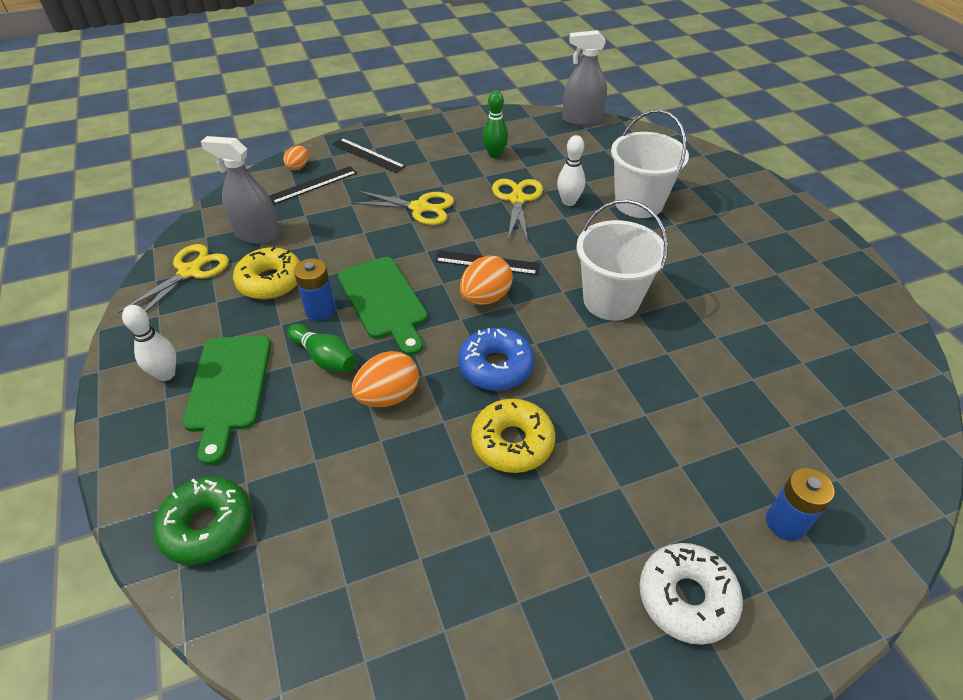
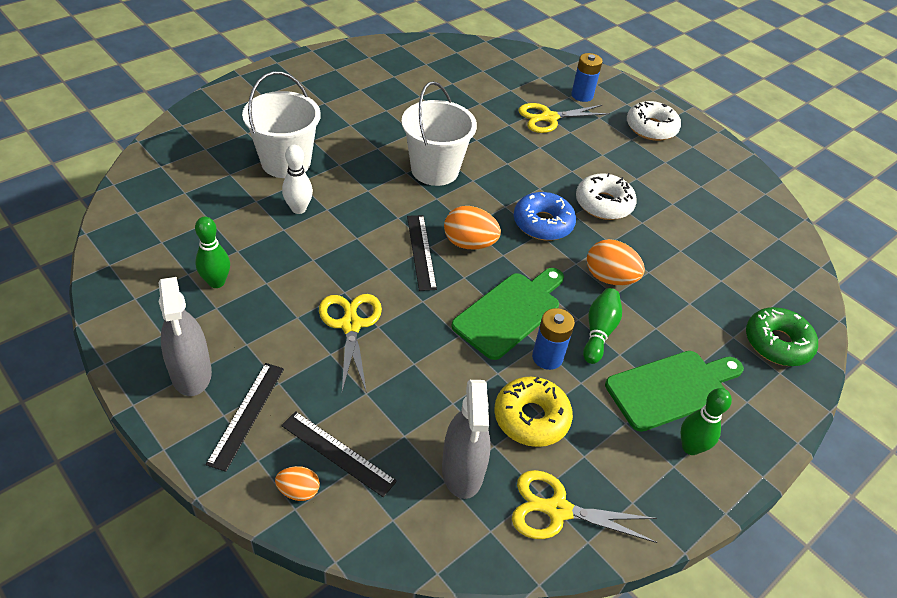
camera: 115 degrees left, 0 degrees up
(166, 374) = (690, 447): white bowling pin -> green bowling pin
(512, 442) = (603, 204): yellow donut -> white donut
(517, 199) = (307, 247): yellow scissors -> yellow scissors (549, 118)
(582, 120) = (114, 217): grey spray bottle -> grey spray bottle (191, 373)

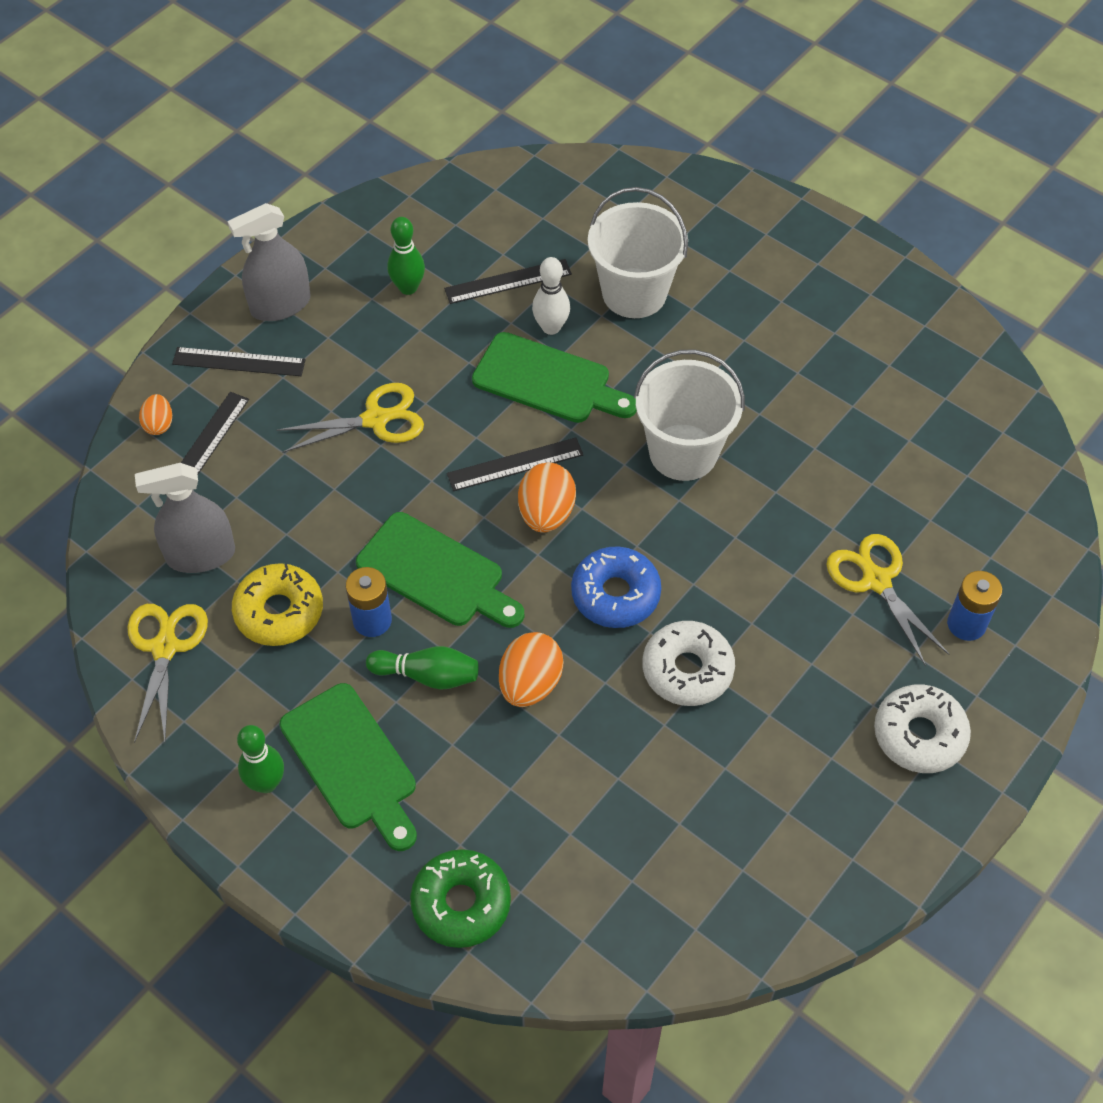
camera: 85 degrees right, 10 degrees up
(241, 223) = (508, 281): none -> black ruler
(349, 220) = (548, 380): none -> green cutting board

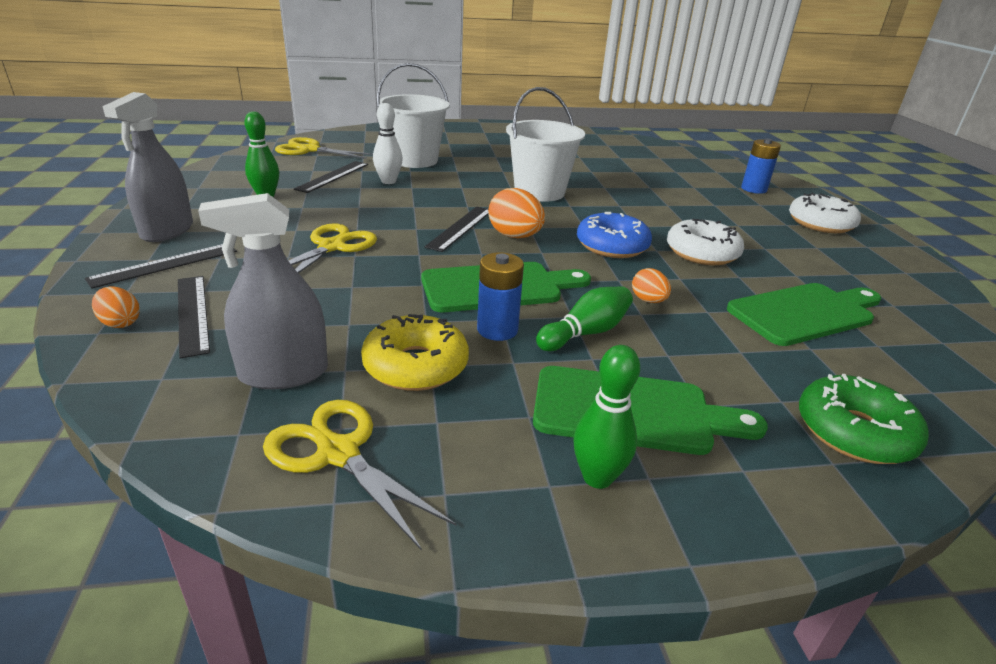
camera: 50 degrees left, 25 degrees down
(201, 555) = (283, 373): grey spray bottle -> grey spray bottle turned 45 degrees clockwise
(530, 684) = (648, 300): orange egg -> orange egg, size x0.58
(548, 380) = (421, 196): green cutting board -> green cutting board (805, 313)
(876, 581) = (699, 193): yellow scissors -> yellow scissors (310, 150)

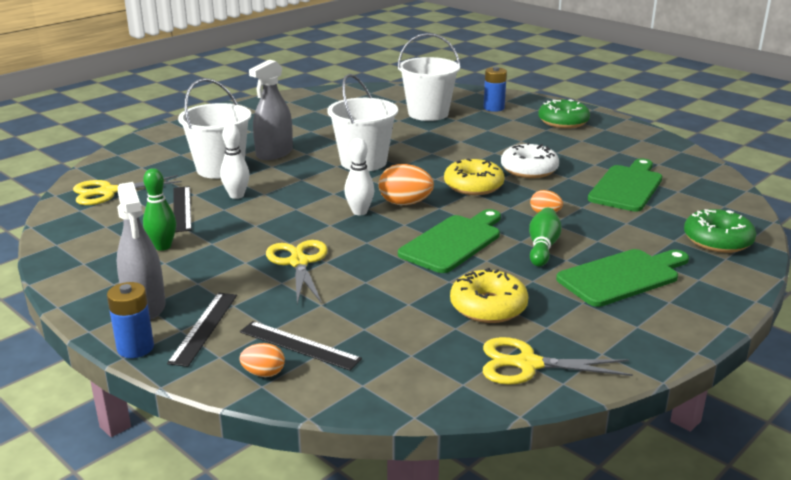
camera: 35 degrees left, 5 degrees down
(283, 373) = (426, 346): grey spray bottle -> grey spray bottle (274, 153)
(460, 228) = (359, 212): black ruler -> white bowling pin
(497, 330) = (496, 267): blue battery -> blue battery (135, 348)
(597, 477) = (650, 312): green bowling pin -> none
(612, 246) = (473, 186): blue donut -> yellow donut
(673, 174) = (428, 113): none -> white bucket
(820, 223) = (563, 121): white donut -> green donut

